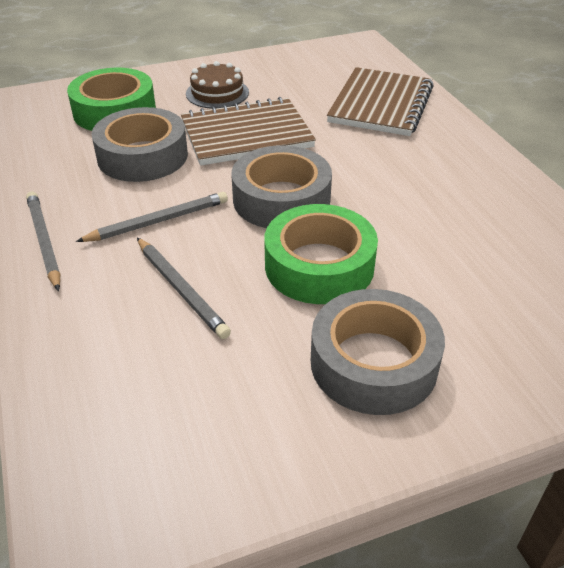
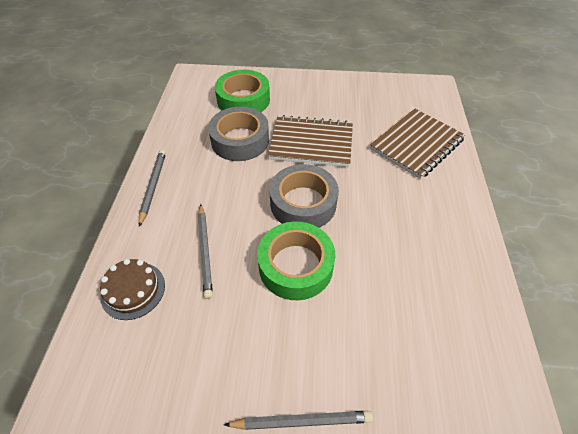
camera: 25 degrees right, 10 degrees up
(158, 221) = (221, 194): grey pencil -> grey pencil (301, 421)
(217, 93) = (312, 103): brown cake -> brown cake (133, 290)
(373, 363) = (284, 357): grey tape -> none

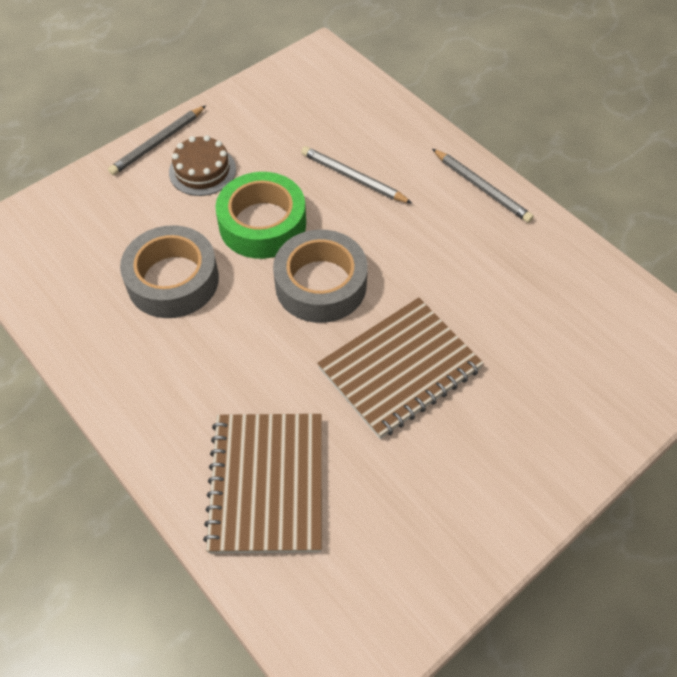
camera: 135 degrees right, 5 degrees up
(133, 290) = (367, 118): brown cake -> brown cake (202, 170)
(240, 140) = (482, 303): grey tape -> grey tape (173, 280)
(243, 100) = (569, 366): green tape -> none

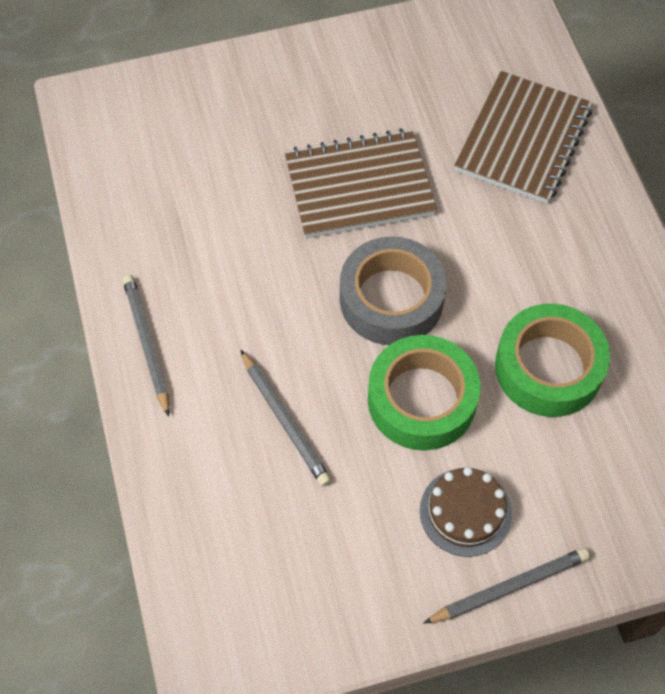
camera: 155 degrees left, 5 degrees up
(173, 280) = (548, 367): grey tape -> green tape

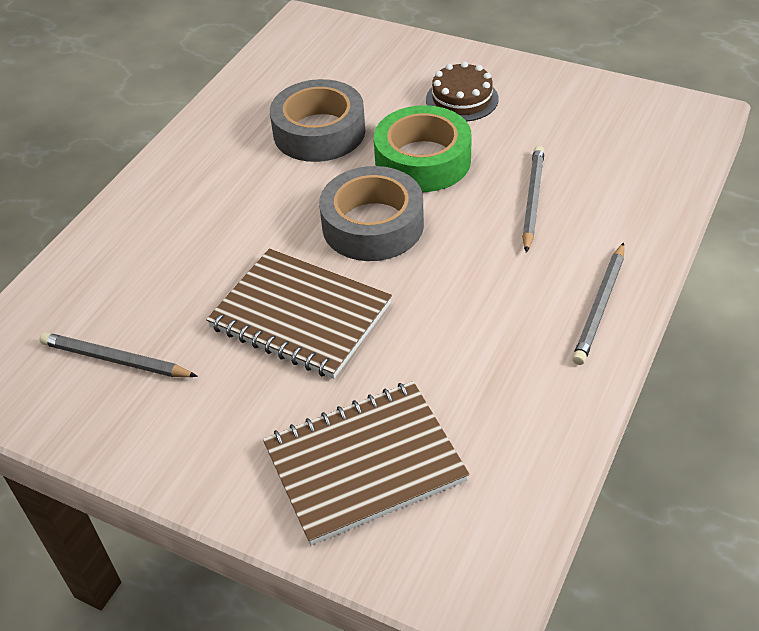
camera: 135 degrees left, 15 degrees down
(509, 587) = (475, 61): grey pencil -> grey pencil (115, 360)
(523, 140) = (132, 267): brown notebook -> brown notebook (364, 463)
(548, 367) = (319, 132): green tape -> grey tape

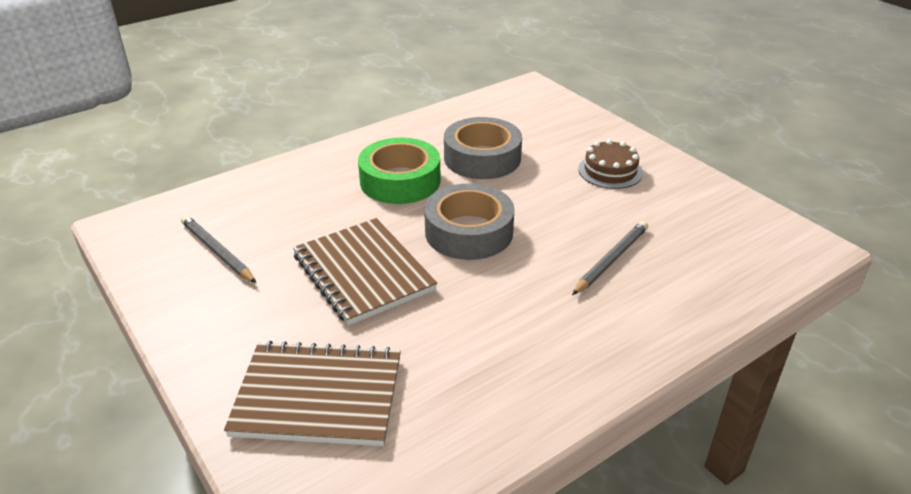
camera: 25 degrees right, 10 degrees down
(423, 160) = (544, 202): green tape -> green tape (400, 181)
(600, 306) = (606, 361): grey pencil -> none

